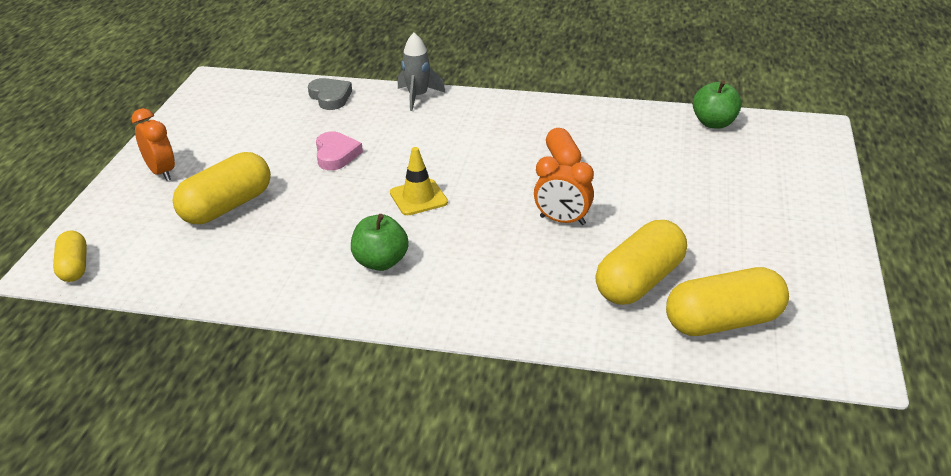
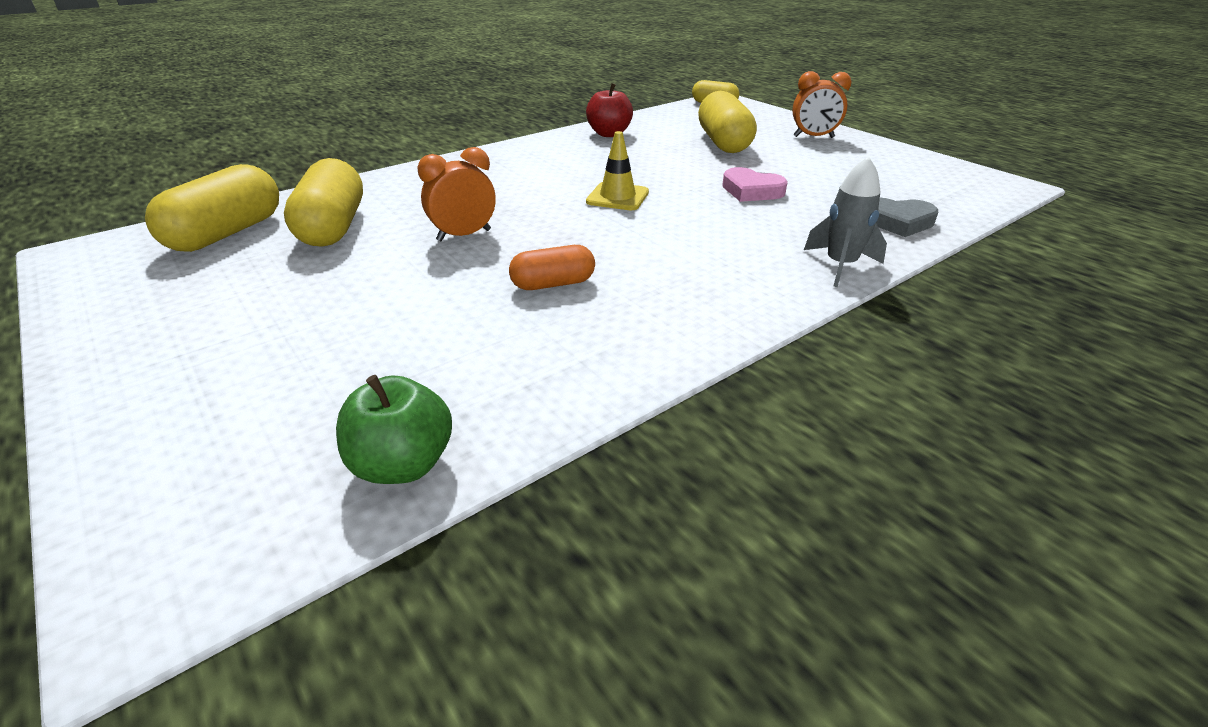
camera: 130 degrees right, 0 degrees up
(266, 279) = (609, 134): none -> red apple
(381, 262) = (559, 162): green apple -> none
(562, 159) = (553, 284): orange capsule -> orange capsule turned 45 degrees counterclockwise

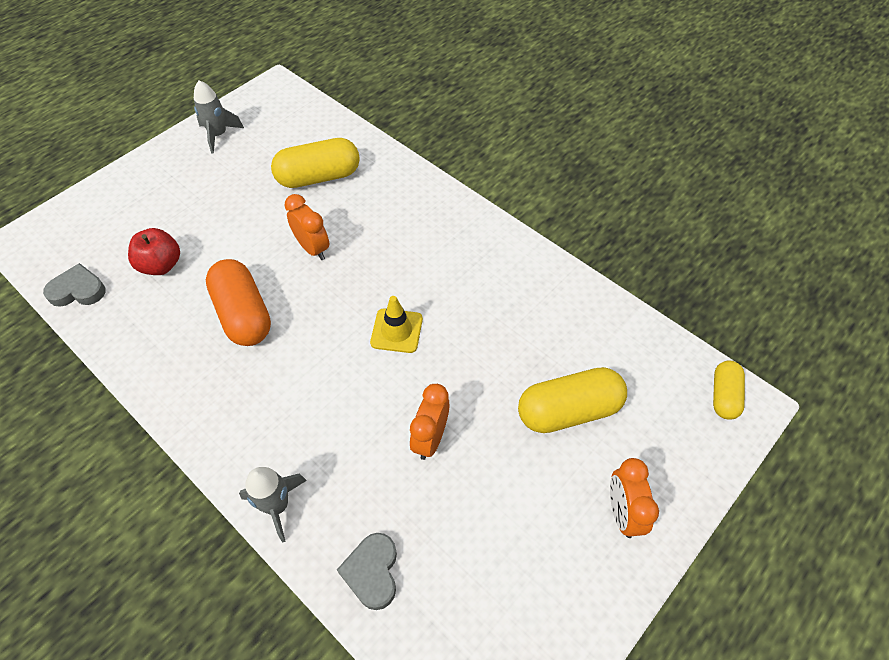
camera: 80 degrees right, 20 degrees up
(129, 305) = (219, 135): none -> grey rocket
(227, 233) = (305, 132): yellow capsule -> none
(403, 464) = (78, 290): green apple -> grey heart
(553, 284) = (243, 314): orange capsule -> orange capsule, size x1.72
(609, 134) = (564, 301): red apple -> red apple (161, 265)
(751, 191) = (430, 438): pink heart -> orange clock

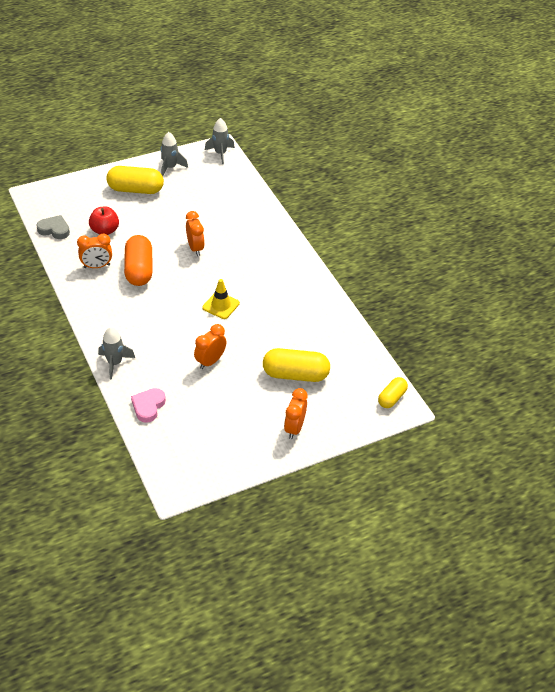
camera: 20 degrees right, 10 degrees down
(172, 331) = (97, 266): none -> orange clock
(280, 95) = (220, 153): none -> grey rocket
(319, 177) = (219, 210): yellow capsule -> yellow capsule (136, 190)
(372, 572) = (148, 406): grey heart -> pink heart

